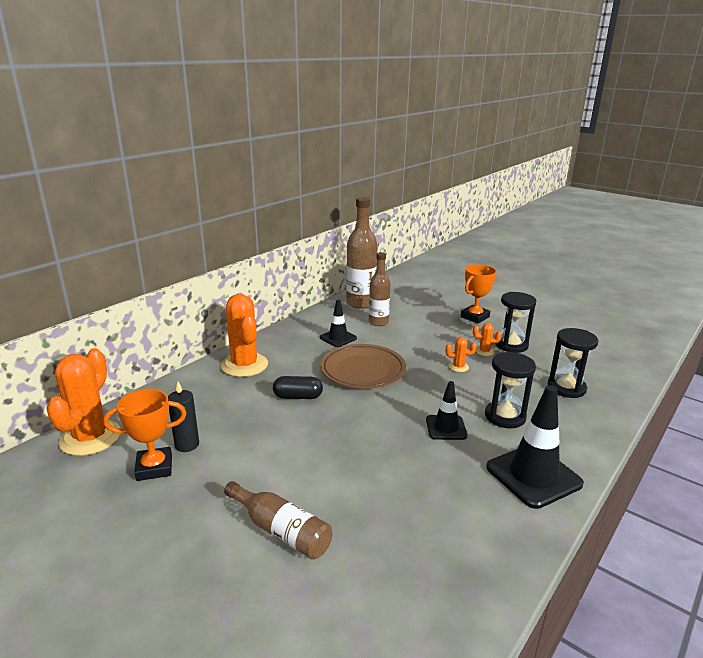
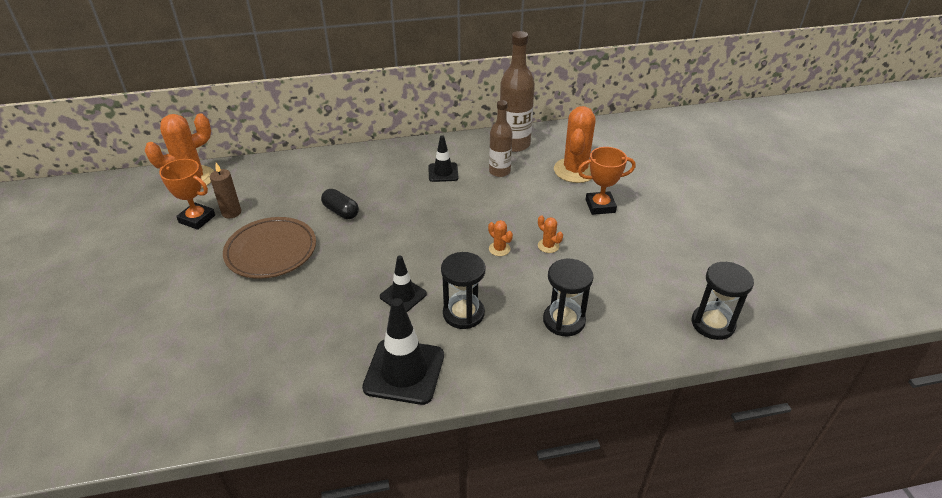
camera: 40 degrees right, 15 degrees up
(187, 445) = (231, 212): black candle -> brown candle
(244, 365) = (343, 166): orange cactus -> orange cactus (575, 170)
(281, 531) = (203, 302): brown bottle -> none
(363, 370) = (417, 212): brown plate -> brown plate (271, 251)
(511, 345) = (586, 252): black hourglass -> black hourglass (712, 324)

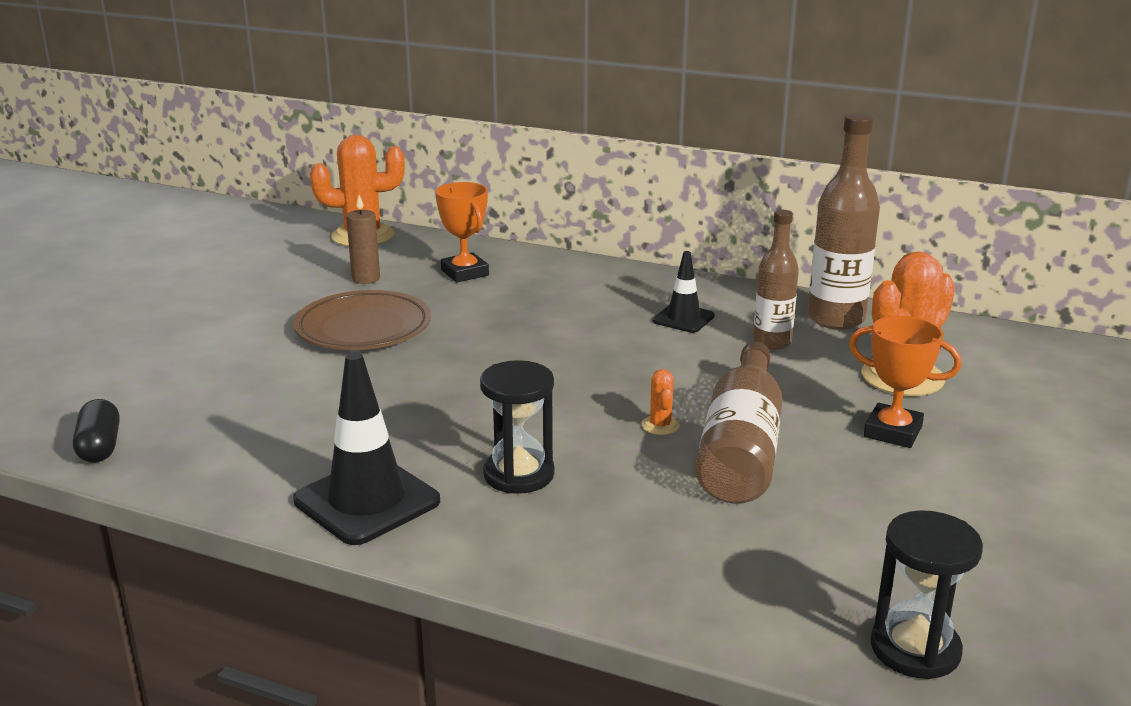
camera: 35 degrees right, 15 degrees down
(197, 219) = (322, 273): orange trophy -> orange trophy (465, 273)
(341, 211) = (493, 317): black capsule -> black capsule (99, 447)
(403, 295) = (464, 426): black traffic cone -> none
(548, 246) = (741, 448): orange cactus -> brown bottle
(564, 320) = (655, 540): black hourglass -> none

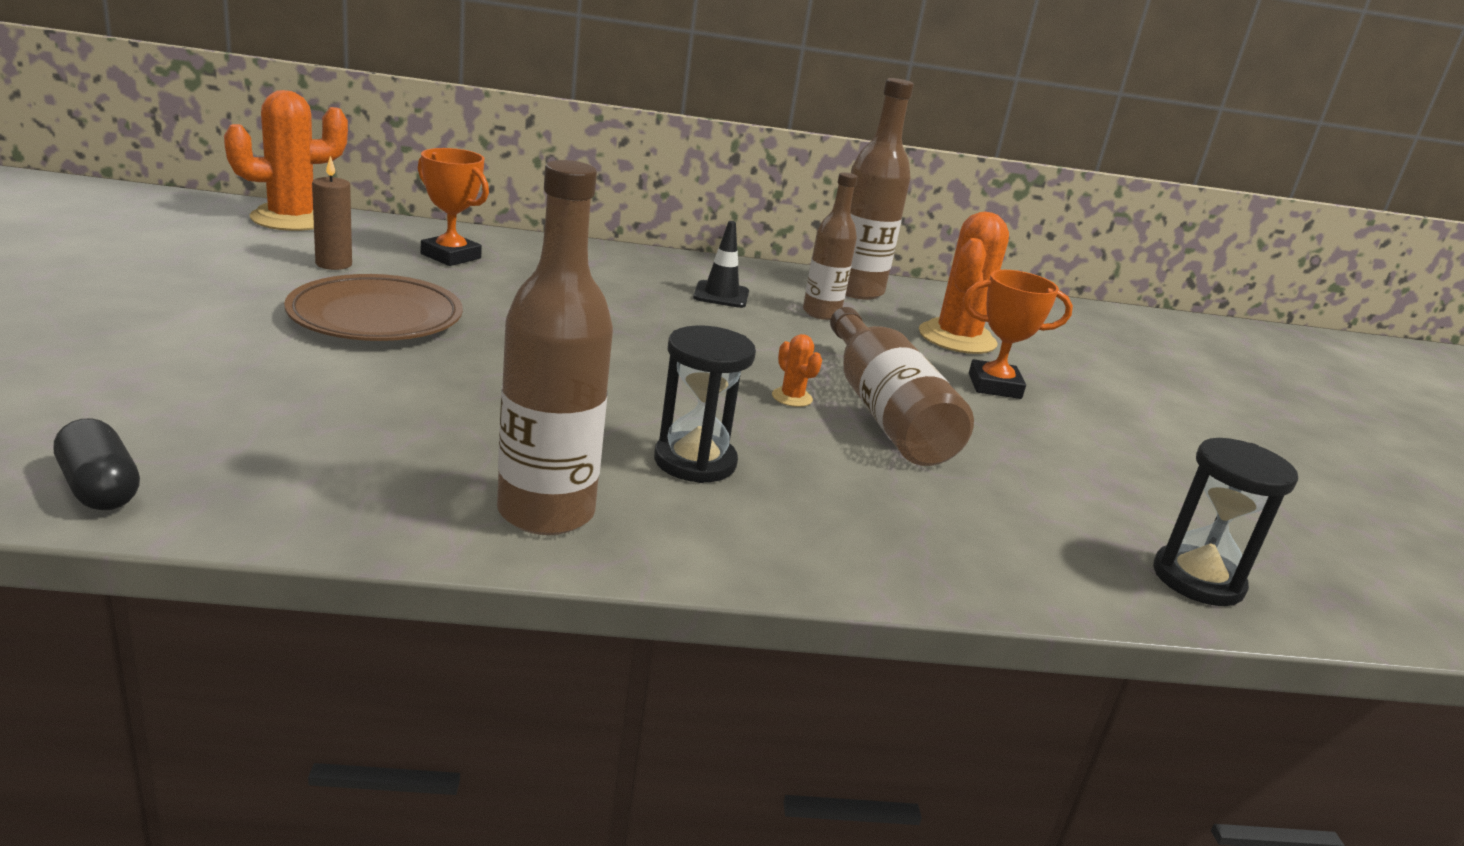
camera: 30 degrees left, 0 degrees up
(367, 501) = (546, 512): black traffic cone -> brown bottle

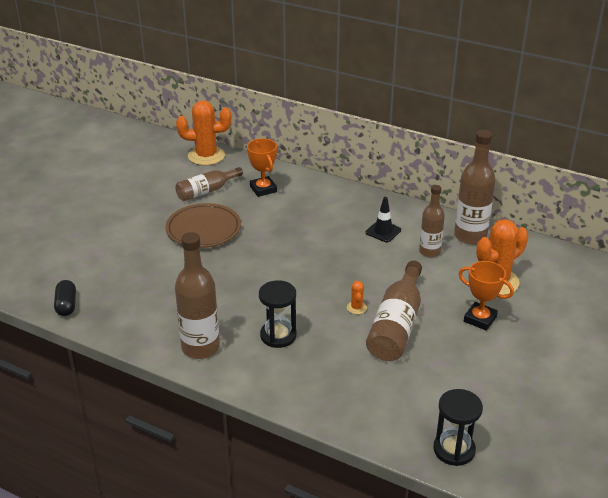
camera: 35 degrees right, 10 degrees up
(333, 264) = (206, 191): brown candle -> brown bottle

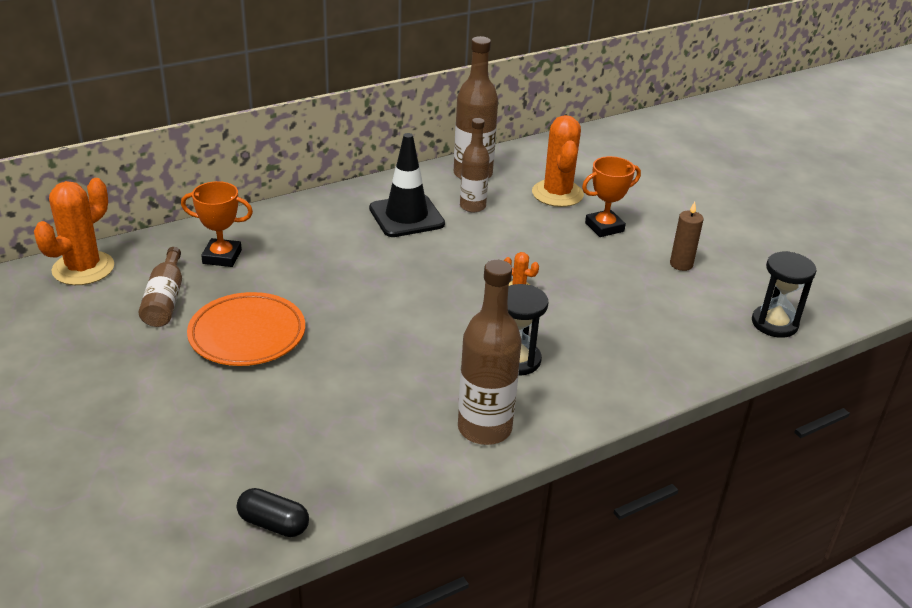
camera: 60 degrees left, 0 degrees up
(203, 229) = (247, 334): brown plate -> orange plate
(383, 231) = (406, 216): black traffic cone -> black traffic cone, size x1.72
(396, 325) = (570, 276): brown bottle -> none
(477, 374) = (681, 264): none -> brown candle

